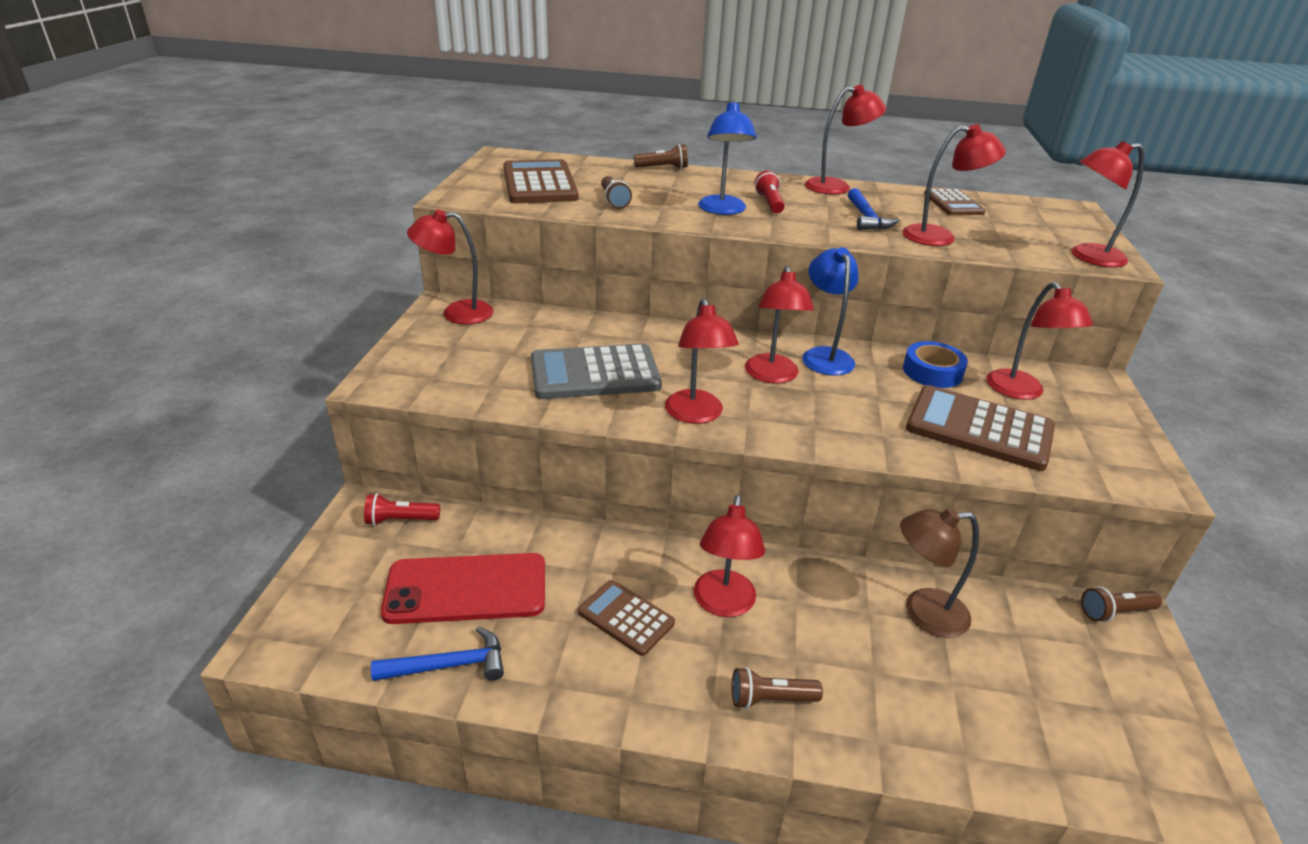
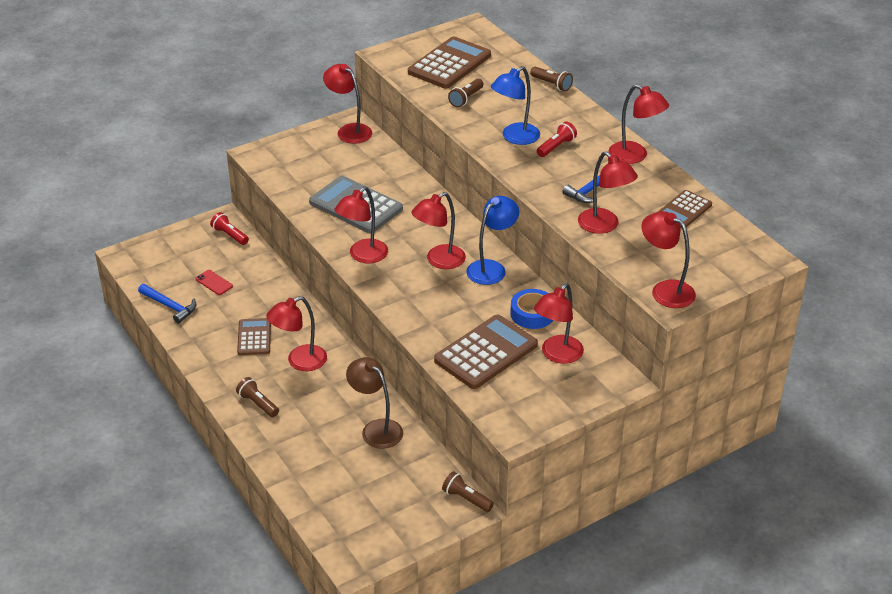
camera: 50 degrees right, 5 degrees up
(466, 589) = (214, 283): red phone -> red phone, size x0.42
(979, 429) = (486, 353): brown calculator -> brown calculator turned 60 degrees clockwise

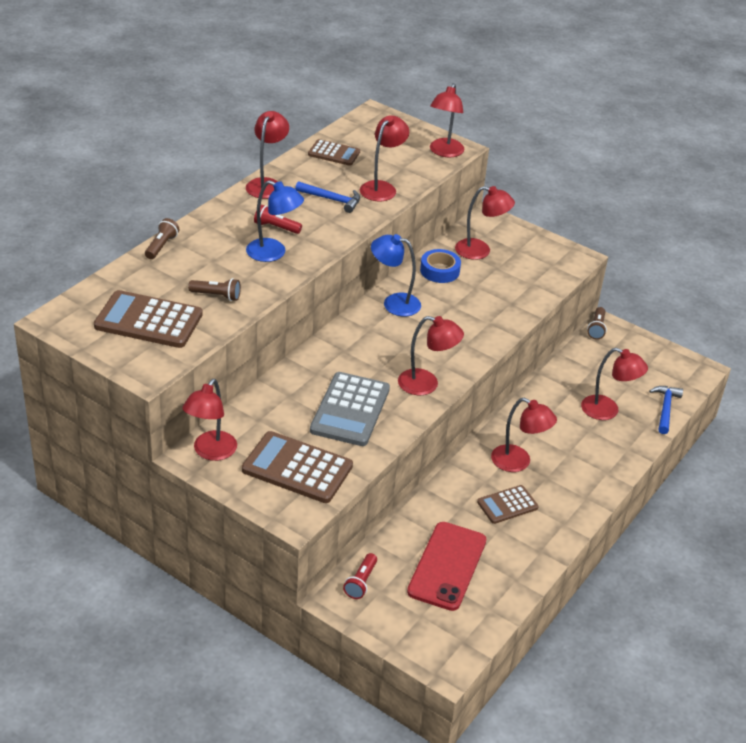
camera: 115 degrees left, 0 degrees up
(169, 306) = (505, 589): blue hammer -> blue hammer (665, 409)
(214, 283) = (447, 566): red phone -> red phone, size x2.37
(258, 404) = (588, 473): brown flashlight -> none
(376, 429) = (563, 392): brown lamp -> none
(439, 261) = (403, 335): red lamp -> red lamp (607, 411)
(486, 353) = (504, 286): brown calculator -> brown calculator (297, 468)

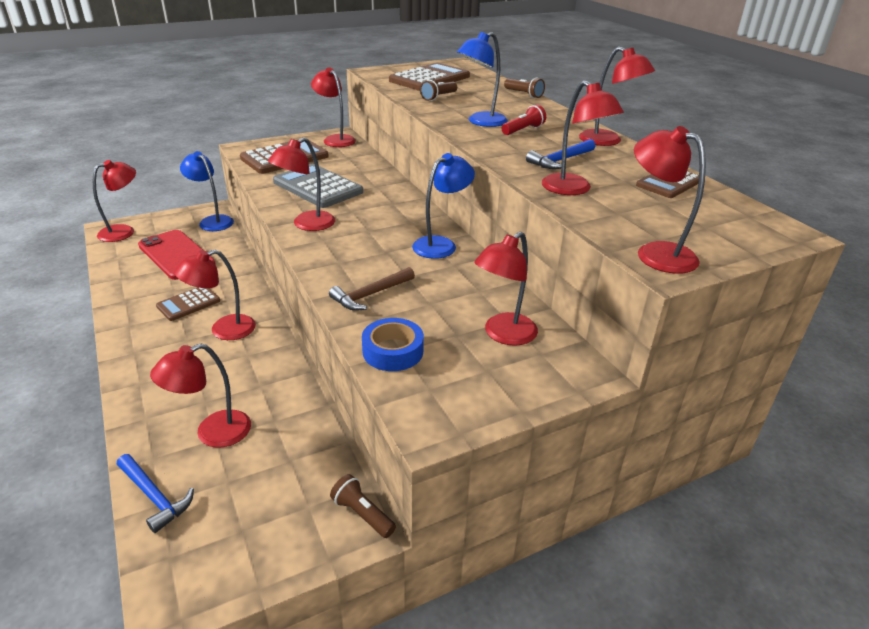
camera: 120 degrees right, 5 degrees down
(361, 582) = (212, 221): red flashlight -> blue lamp
(439, 271) = (479, 289): blue tape -> blue tape (393, 351)
(441, 646) = (124, 231): none -> red lamp
(490, 314) = (370, 295): none -> brown hammer
(507, 505) = (188, 304): brown calculator -> brown calculator turned 135 degrees counterclockwise

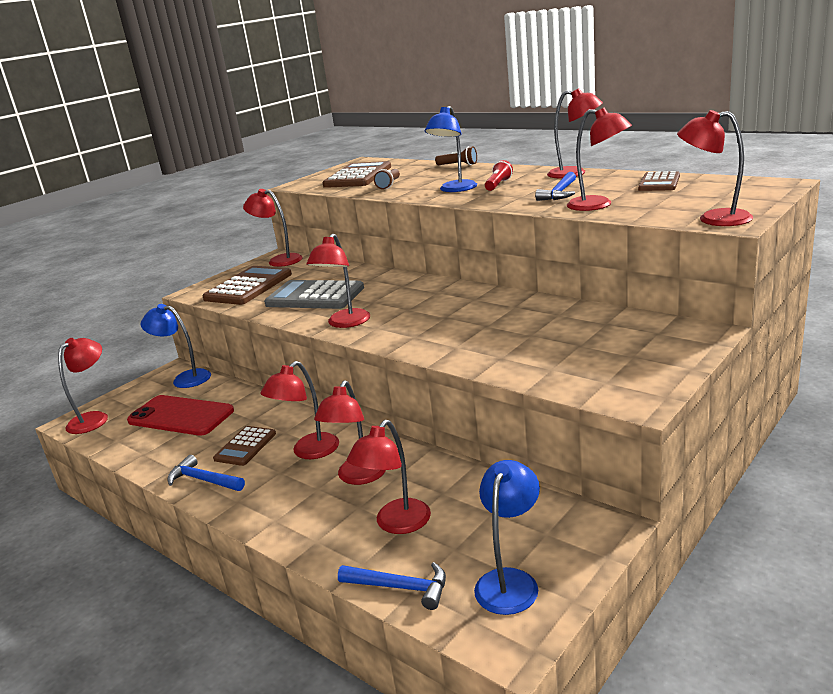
camera: 20 degrees left, 10 degrees down
(133, 321) = (204, 480): none -> blue hammer
(362, 514) = (596, 518): brown flashlight -> none
(370, 295) = (473, 347): brown hammer -> none
(393, 351) = (544, 372): blue tape -> none
(441, 244) = (485, 298): blue lamp -> blue lamp (510, 581)
(503, 335) = (615, 333): red lamp -> red lamp (358, 477)

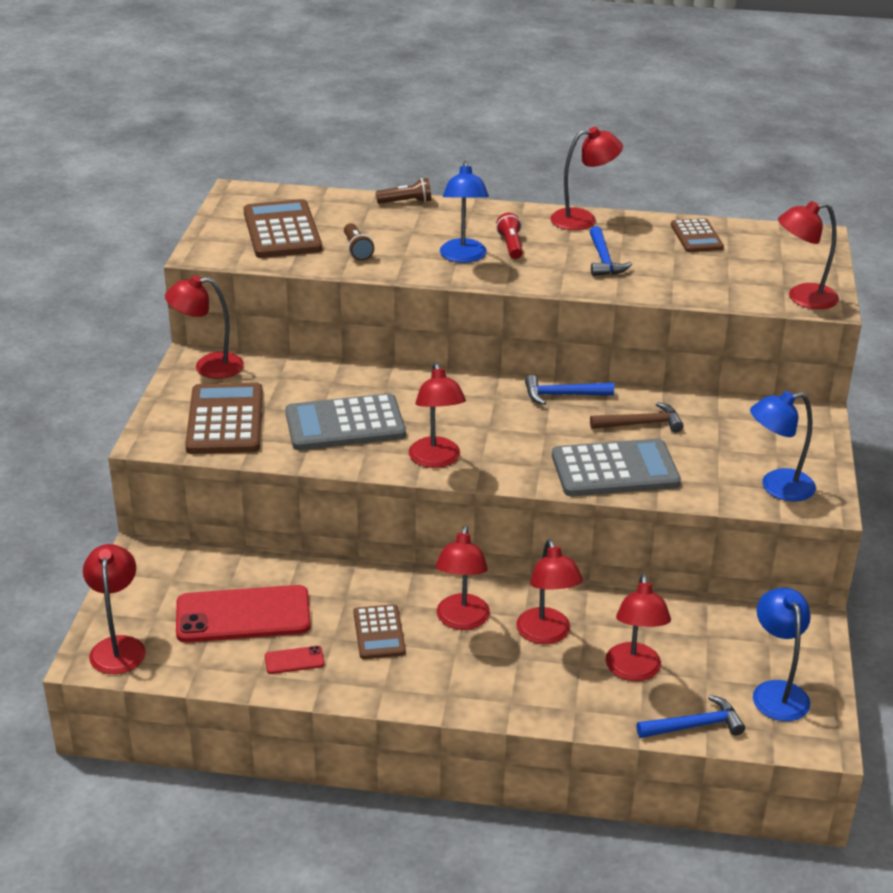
camera: 35 degrees left, 10 degrees up
(173, 451) = (294, 660): none -> red phone
(185, 378) = (176, 562): blue lamp -> blue lamp (777, 487)
(204, 480) = (378, 683): blue hammer -> blue hammer (563, 395)
(470, 347) = (615, 469): none -> grey calculator
(530, 320) = (641, 424): none -> brown hammer
(598, 205) = (669, 280): red lamp -> none

